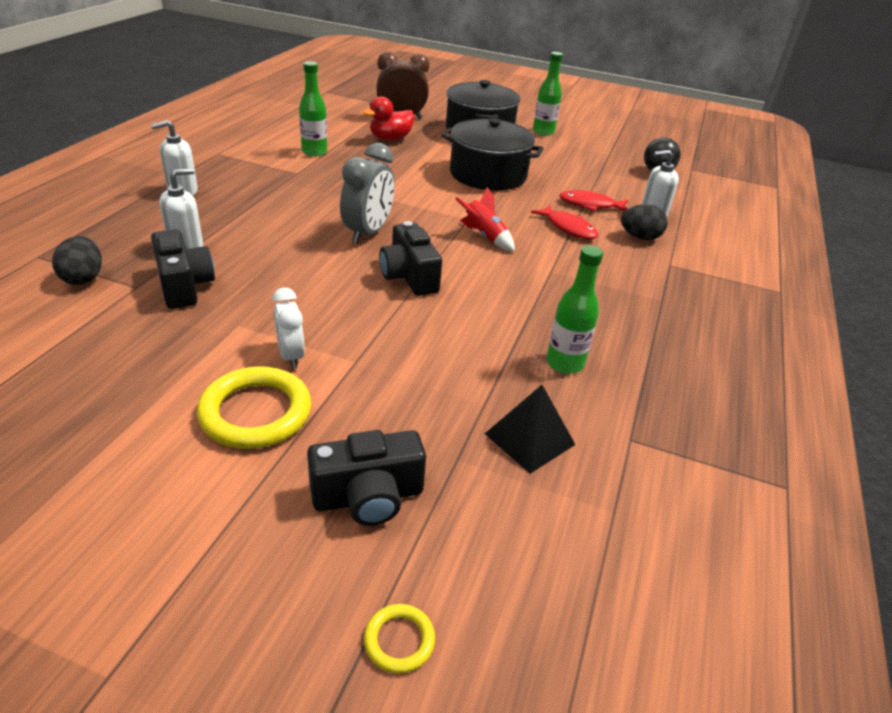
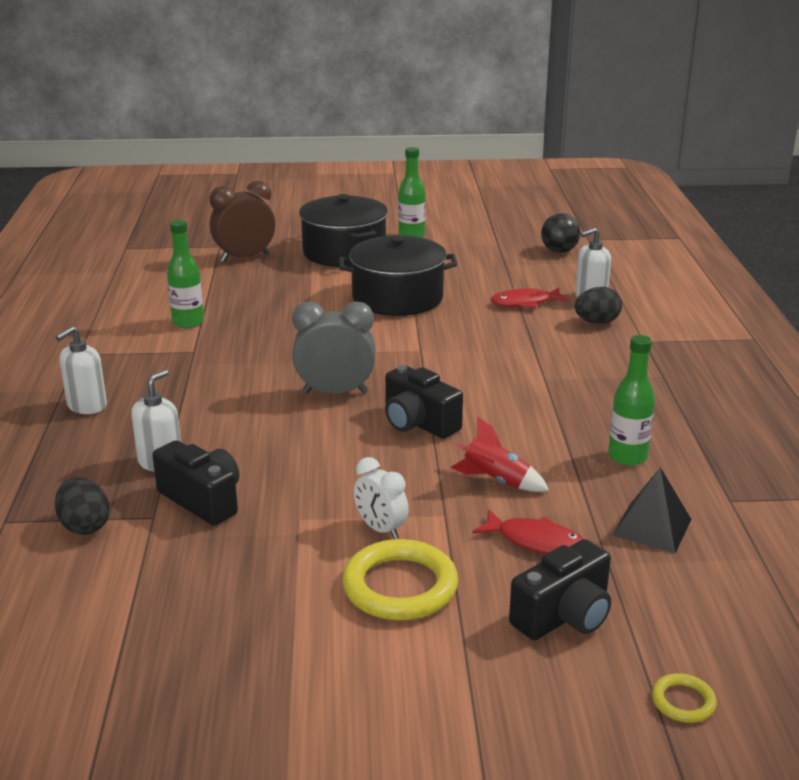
camera: 20 degrees left, 10 degrees down
(368, 233) = (335, 392): grey clock -> grey clock turned 90 degrees counterclockwise
(390, 139) = (257, 285): red duck -> none
(484, 236) = (453, 363): red rocket -> red rocket (496, 481)
(568, 228) = (524, 332): red fish -> red fish (536, 541)

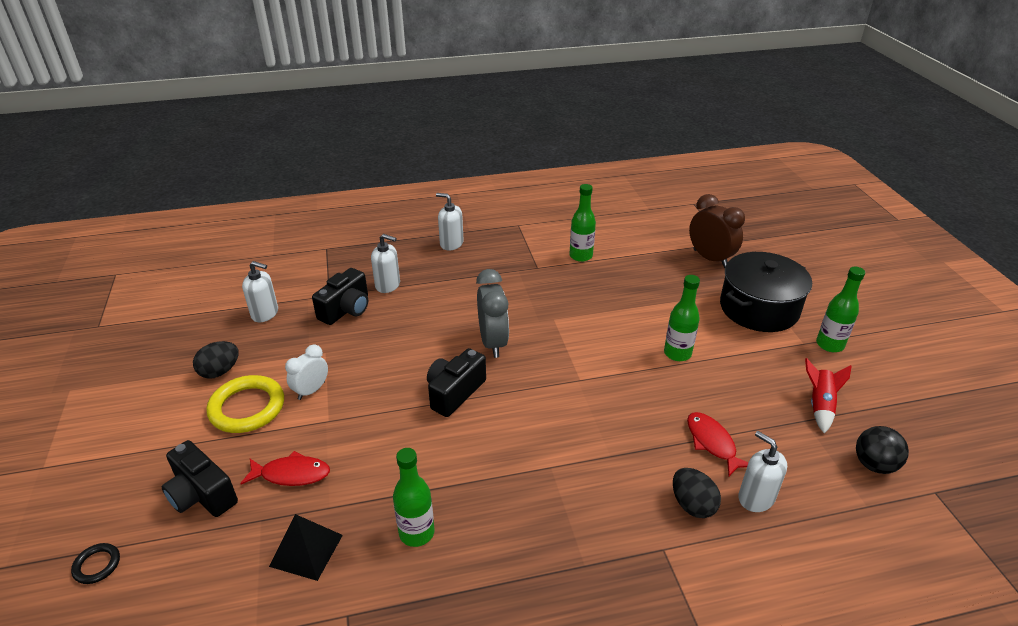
camera: 80 degrees right, 10 degrees up
(84, 526) = (320, 274): black egg -> black egg (220, 371)
(167, 581) = (265, 313): none -> white soap dispenser
(397, 298) = (677, 353): black pot -> green bottle
(496, 481) = (373, 445): red rocket -> red rocket (820, 405)
(536, 541) = (291, 474): red fish -> red fish turned 105 degrees counterclockwise
(683, 701) = (97, 565): yellow ring -> black ring

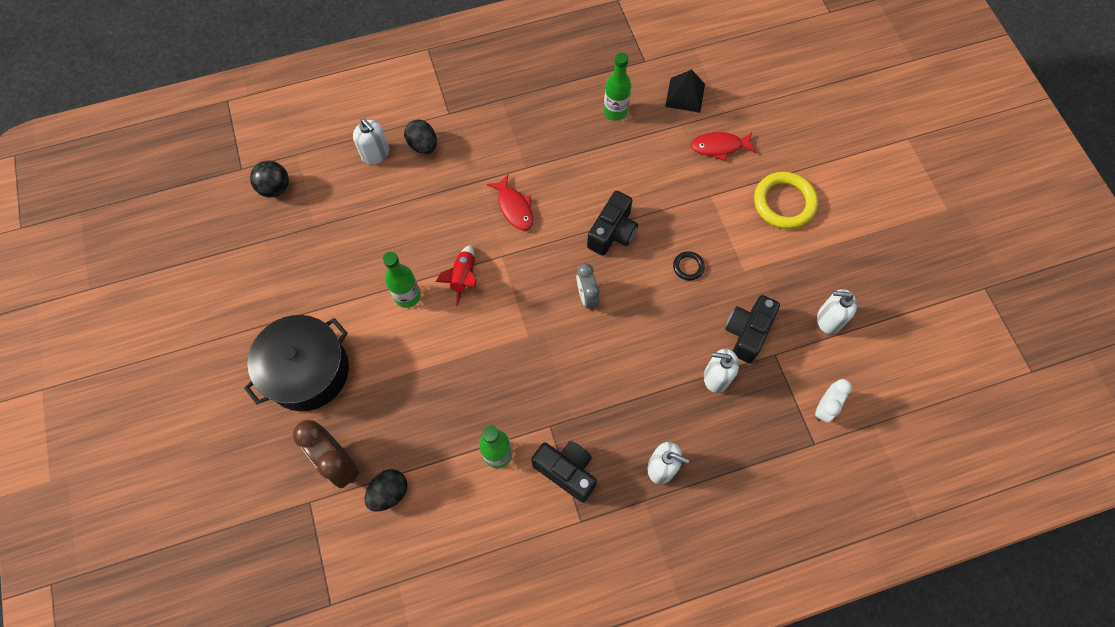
camera: 175 degrees right, 30 degrees up
(97, 565) = (814, 76): black ring -> black ring (688, 267)
(202, 494) = (776, 126): black camera -> black camera (566, 471)
(220, 371) = (830, 239): black egg -> black egg (389, 493)
(311, 390) = (738, 225): white clock -> white clock (824, 407)
(493, 342) = (587, 296): grey clock -> grey clock, size x0.62
(712, 443) = (396, 198): red fish -> red fish (514, 207)
(820, 405) = (294, 243): red rocket -> red rocket (463, 277)
(829, 345) = (254, 320): green bottle -> none

